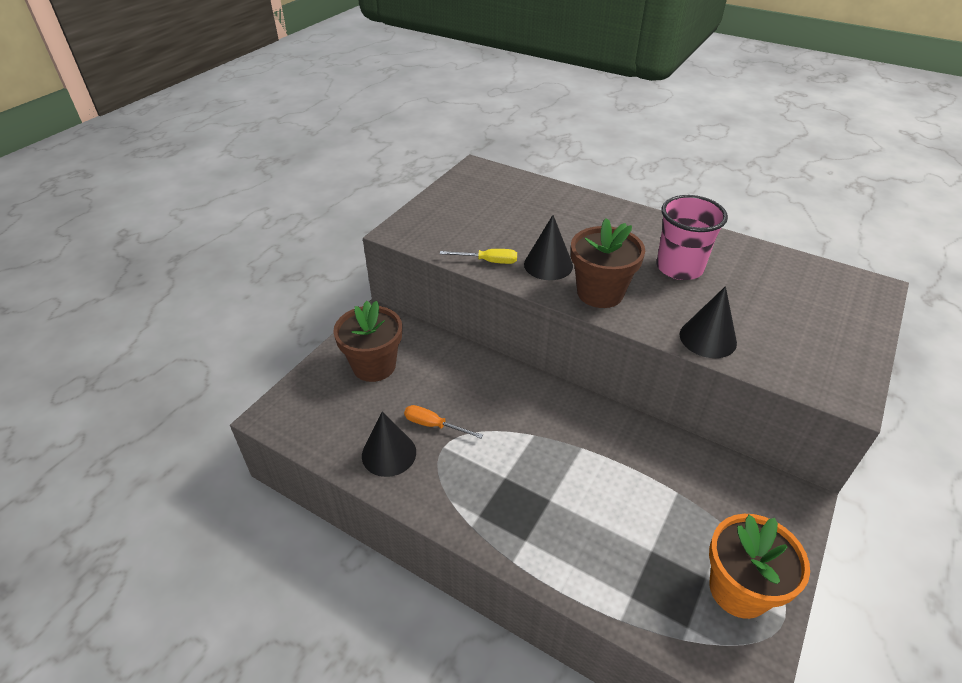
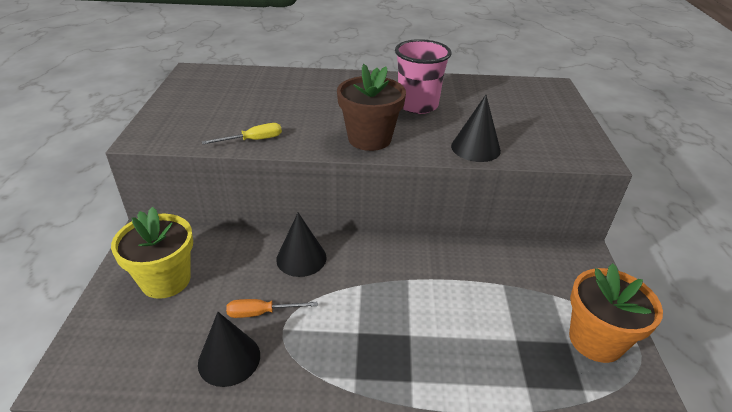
camera: 30 degrees left, 5 degrees down
(374, 366) = (166, 280): brown flower pot -> yellow flower pot
(548, 265) = (310, 129): black cone -> black cone (301, 258)

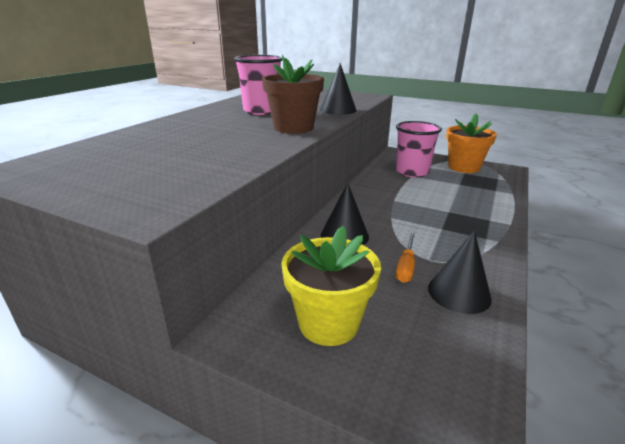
camera: 65 degrees left, 10 degrees down
(253, 140) = (242, 161): yellow screwdriver -> none
(517, 282) = (412, 172): none -> pink cup

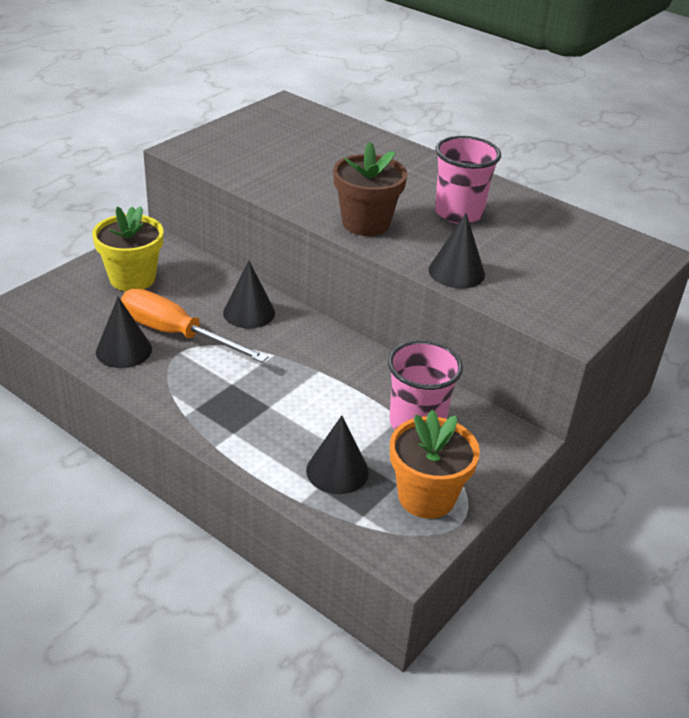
camera: 100 degrees right, 10 degrees up
(406, 267) = (176, 334): orange screwdriver -> orange screwdriver, size x2.00
(476, 187) = (337, 471): none -> black cone

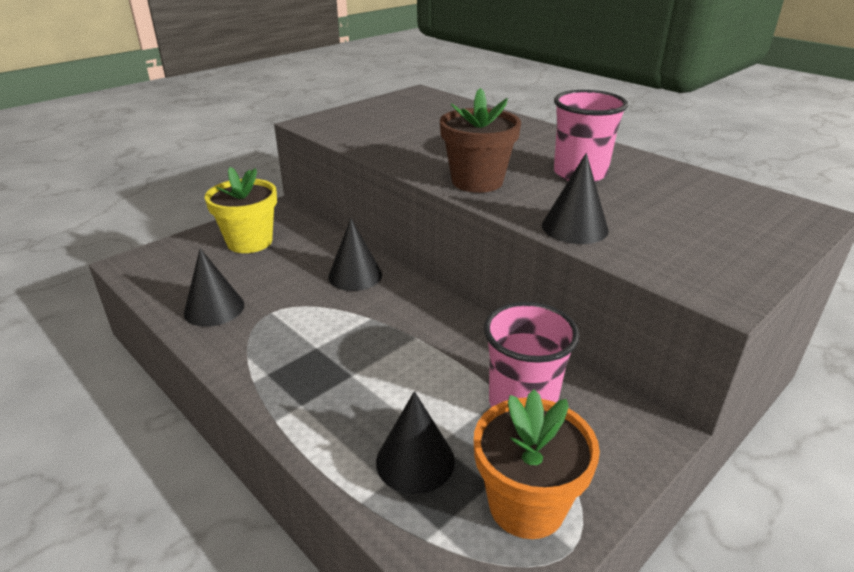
camera: 10 degrees right, 5 degrees down
(176, 334) = (274, 294): orange screwdriver -> none

